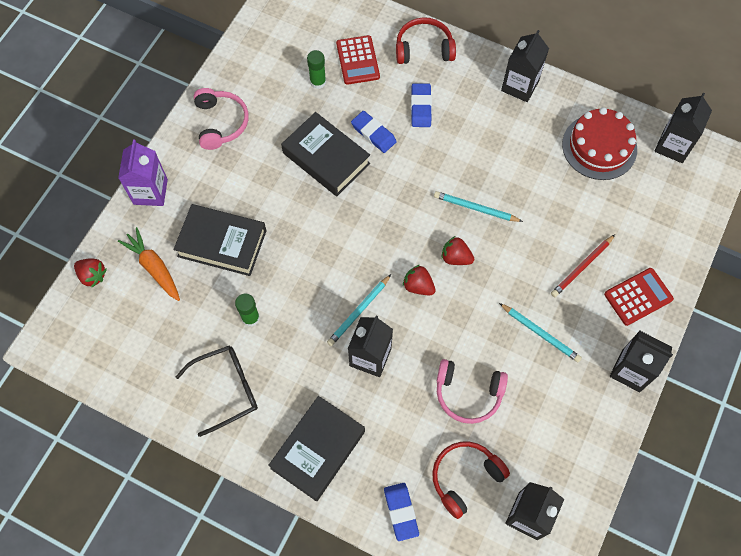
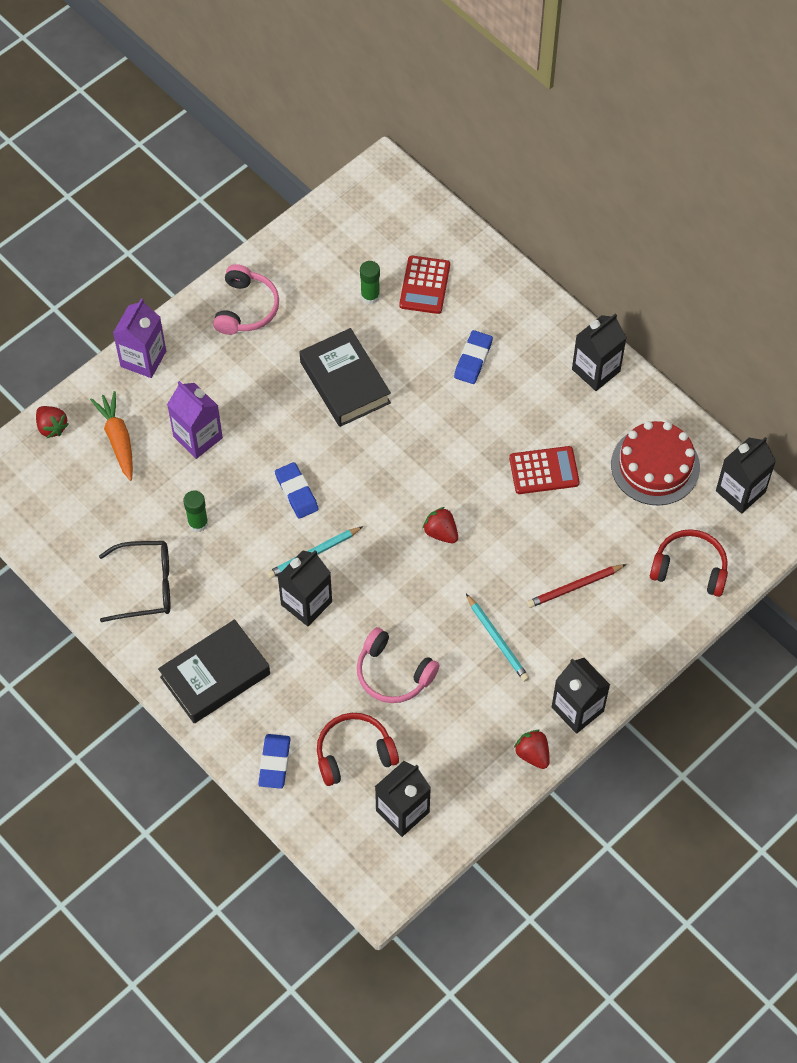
camera: 20 degrees right, 5 degrees down
(222, 243) = (198, 437): black book -> purple carton
(373, 133) = (408, 372): blue eraser -> blue eraser (296, 492)
(418, 286) = (388, 548): red strawberry -> red strawberry (532, 754)
(424, 48) = (505, 295): red headphones -> red headphones (689, 568)
(475, 208) = (485, 488): turquoise pencil -> none
(638, 297) = (622, 638): red calculator -> red calculator (544, 471)

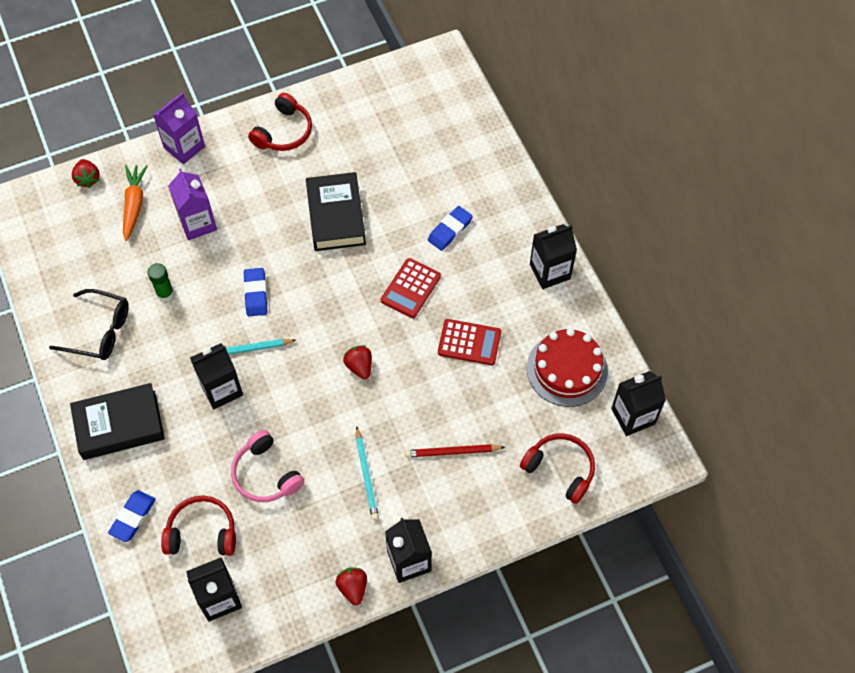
camera: 20 degrees right, 0 degrees up
(246, 308) = (284, 132): pink headphones -> red headphones
(370, 296) = (388, 152): green glue stick -> none
(424, 285) = (436, 157): red calculator -> red calculator (410, 288)

